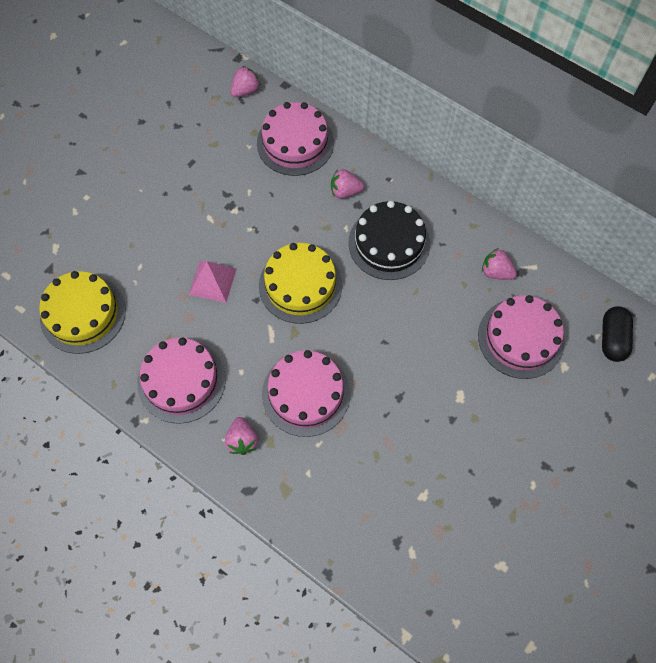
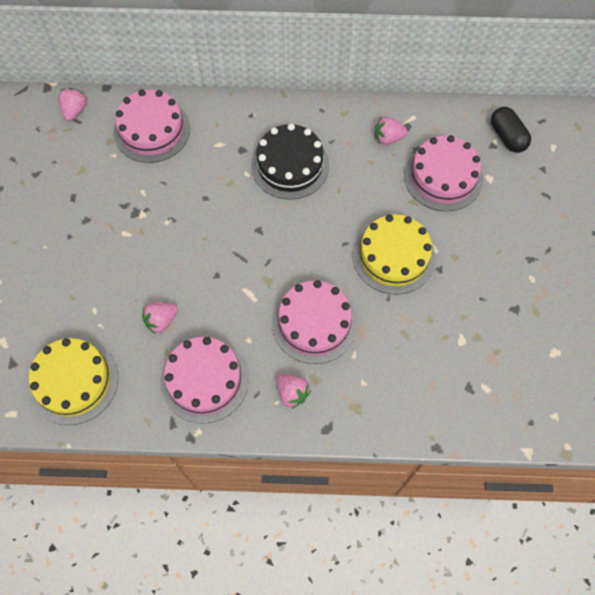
camera: 35 degrees left, 0 degrees up
(212, 281) = (168, 283): pink pyramid -> none
(300, 285) = (244, 241): yellow cake -> yellow cake (393, 256)
(345, 191) = (223, 145): pink strawberry -> pink strawberry (161, 321)

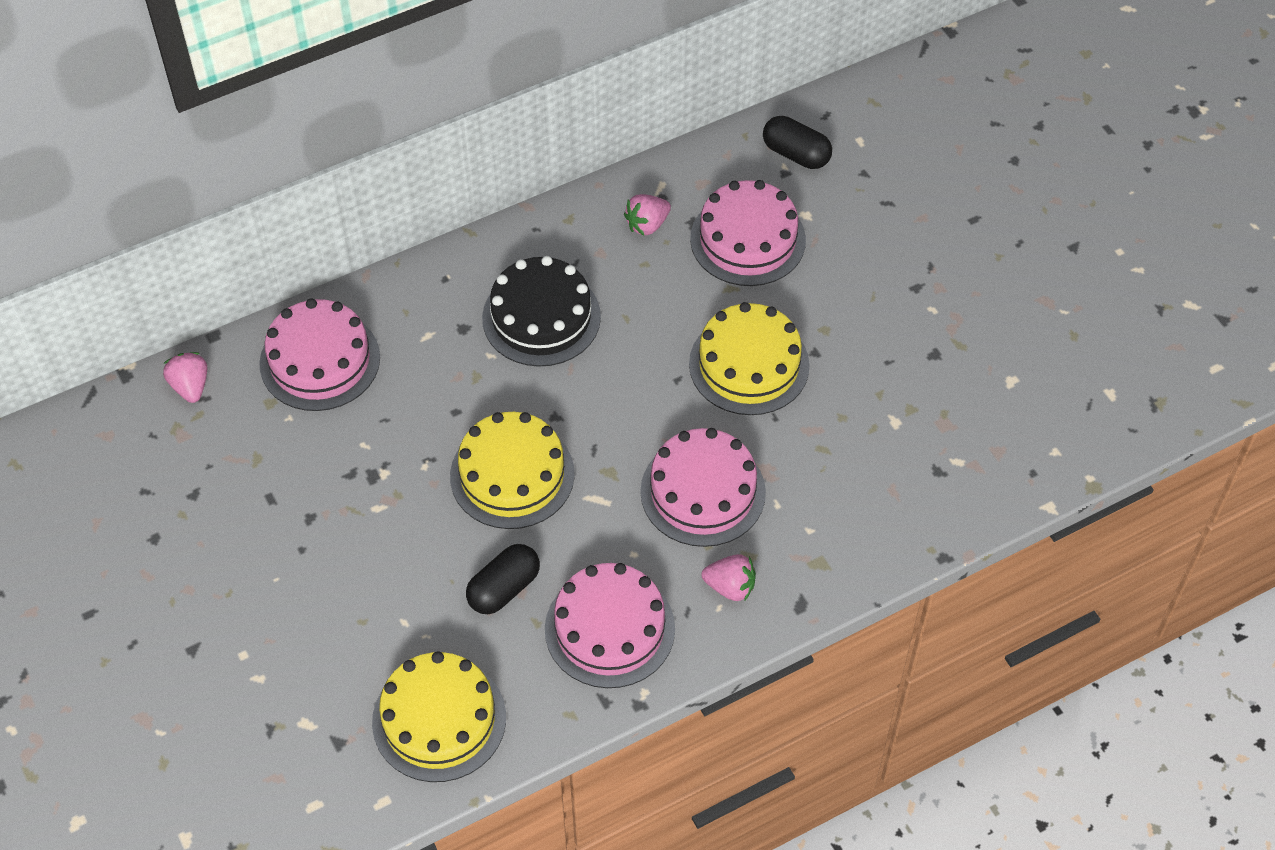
camera: 30 degrees left, 10 degrees down
(161, 321) = (504, 588): pink strawberry -> black capsule
(211, 253) = (512, 475): none -> yellow cake

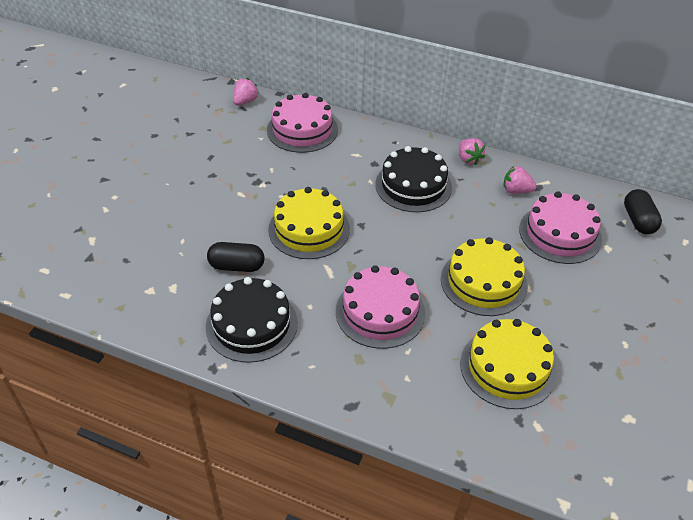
camera: 50 degrees right, 10 degrees down
(439, 719) = (133, 287): yellow cake -> yellow cake (507, 367)
(609, 629) = (251, 324): pink cake -> black cake
(730, 587) = (330, 363): pink strawberry -> pink strawberry (468, 159)

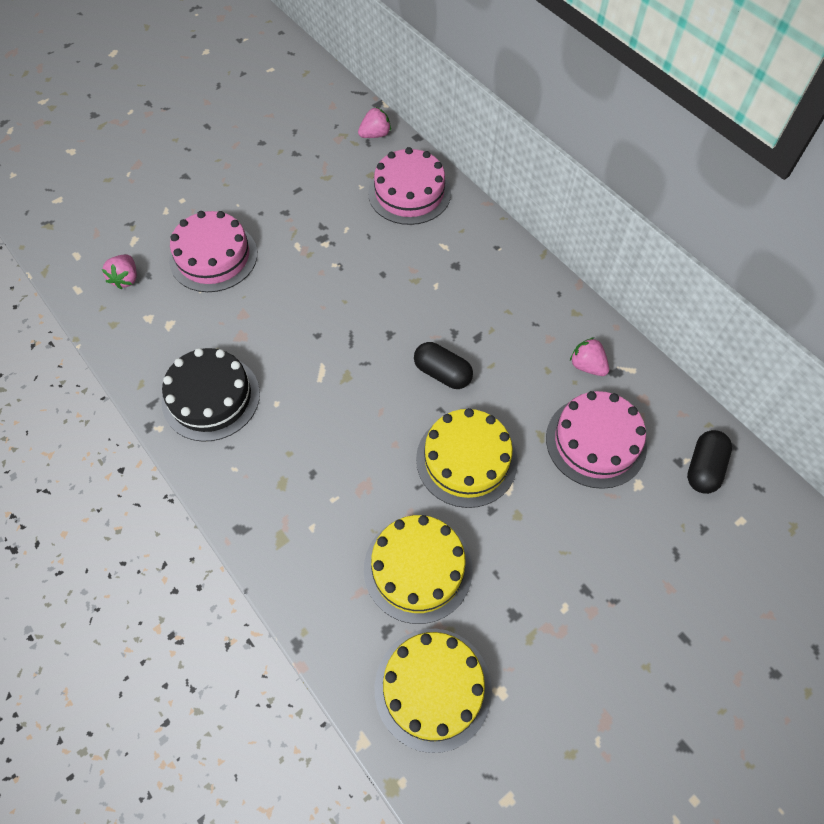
camera: 30 degrees right, 15 degrees up
(237, 266) = (239, 327): black capsule -> black capsule (442, 373)
(309, 229) = (334, 316): yellow cake -> yellow cake (433, 688)
(380, 312) = (337, 442): pink cake -> pink cake (213, 257)
(413, 185) = (477, 310): black cake -> none
(468, 159) = (562, 303): pink strawberry -> pink strawberry (126, 279)

